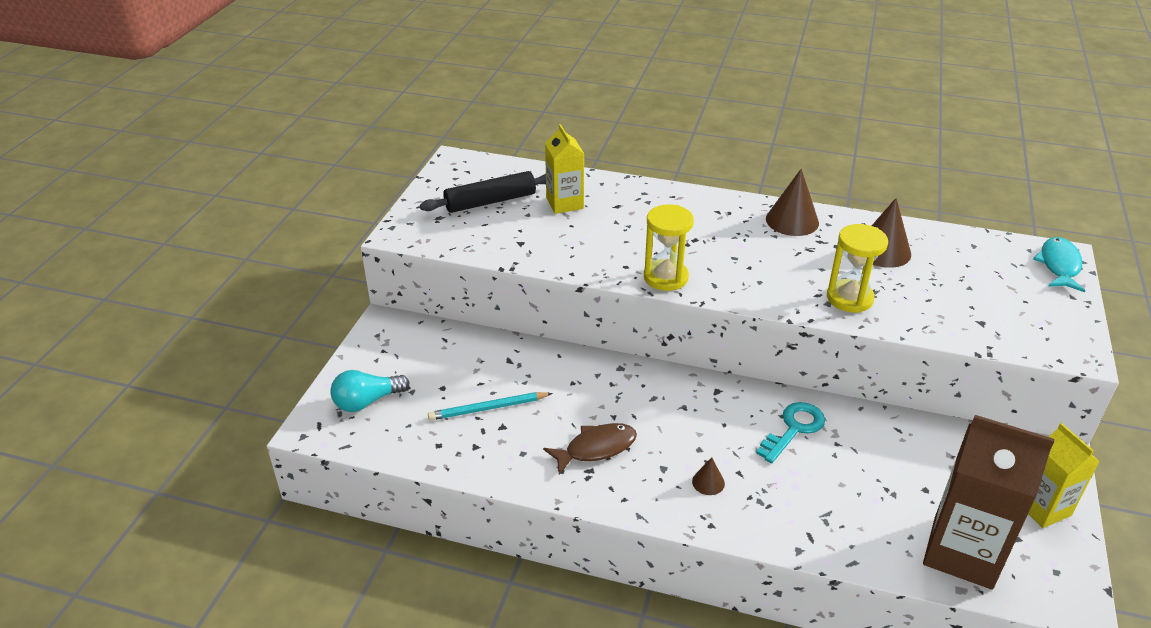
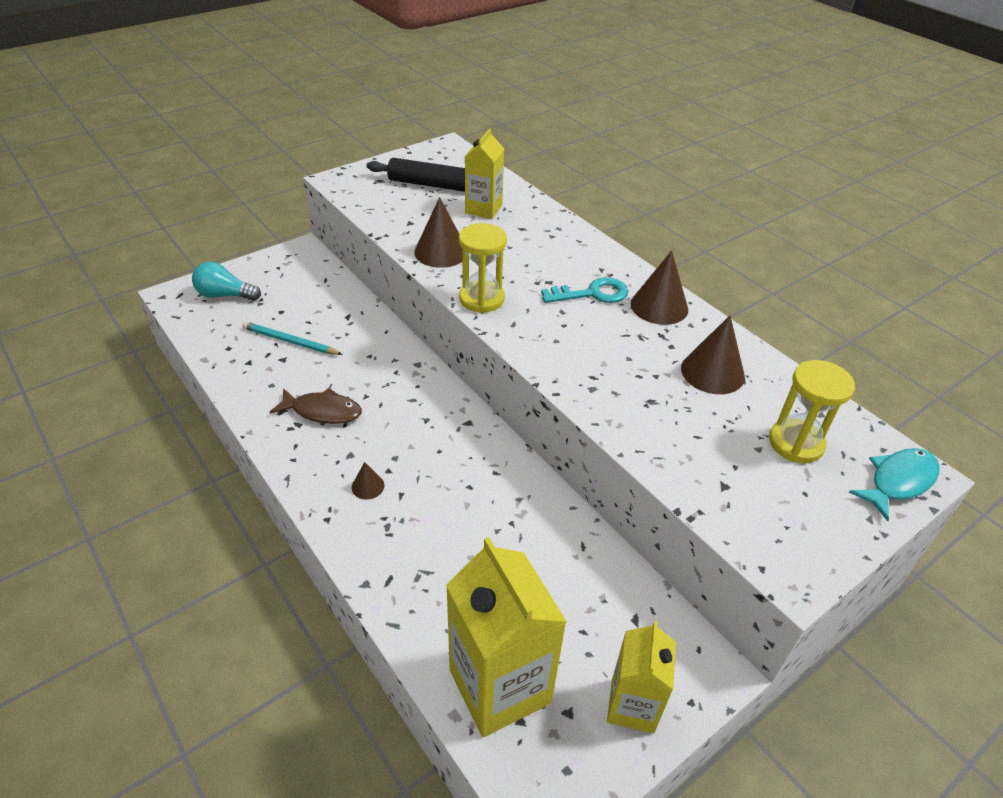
camera: 35 degrees right, 5 degrees up
(581, 255) = (441, 252): none -> brown cone
(794, 429) = (490, 489): turquoise key -> turquoise key (592, 294)
(849, 298) = (618, 395): yellow hourglass -> yellow hourglass (796, 443)
(962, 552) = (499, 686): brown carton -> yellow carton

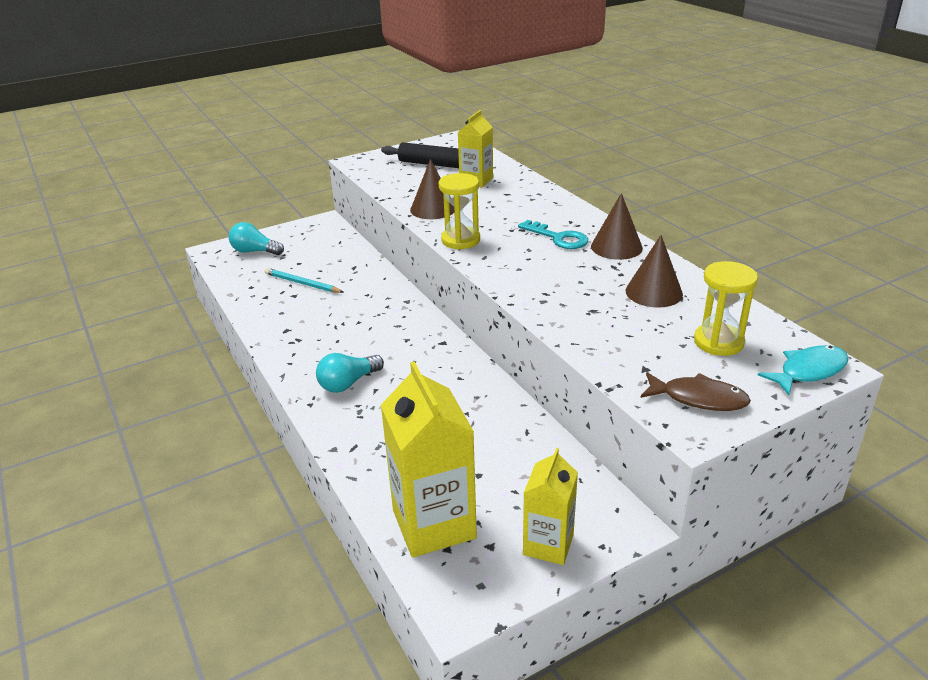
camera: 10 degrees right, 10 degrees down
(322, 411) = (320, 331): brown fish -> brown fish (698, 398)
(368, 486) = (348, 383): brown cone -> turquoise light bulb
(592, 294) = (558, 238): turquoise key -> turquoise key turned 45 degrees clockwise

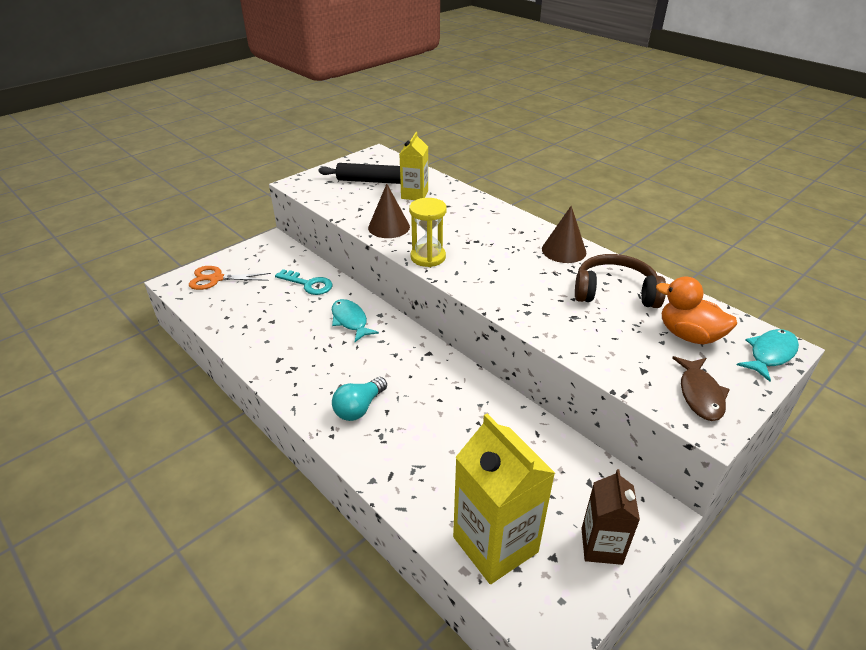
camera: 15 degrees left, 5 degrees up
(255, 251) = (216, 279): turquoise light bulb -> orange scissors
(302, 283) = (275, 308): turquoise pencil -> none
(373, 303) = (350, 321): none -> turquoise fish
(548, 544) = (601, 546): yellow carton -> brown carton
(558, 238) = (511, 246): turquoise key -> turquoise key (308, 284)
(654, 292) = (615, 292): brown cone -> brown headphones
(698, 398) = (700, 394): brown fish -> brown fish turned 90 degrees clockwise
(718, 342) = (688, 335): yellow hourglass -> orange duck

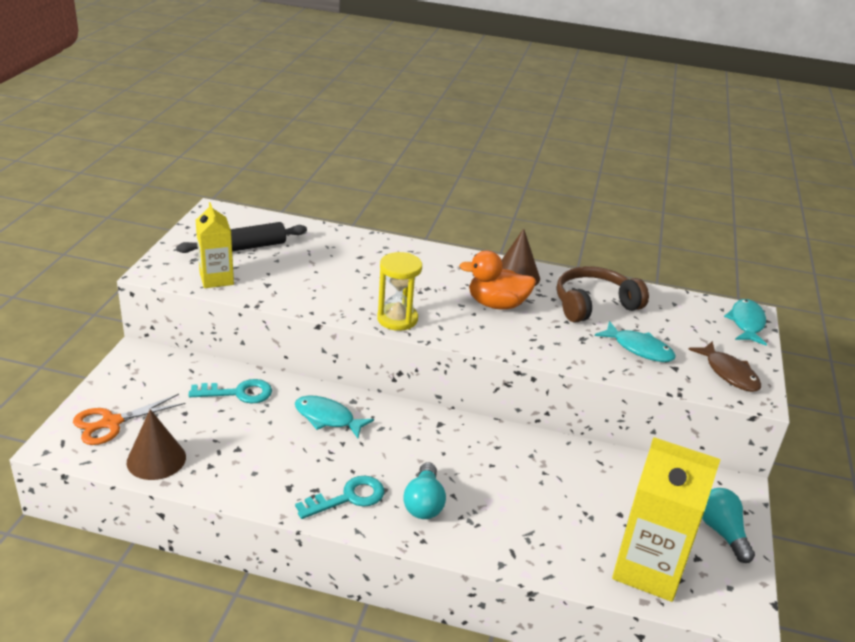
camera: 35 degrees left, 5 degrees down
(309, 382) = (348, 498): none -> turquoise key
(389, 227) = (322, 297): brown cone -> brown cone (156, 459)
(414, 194) = (312, 252): yellow carton -> yellow carton (216, 279)
(601, 546) = (722, 532): brown carton -> turquoise light bulb
(622, 342) = (639, 348): none -> turquoise fish
(688, 335) = (681, 326): orange duck -> orange duck (496, 304)

